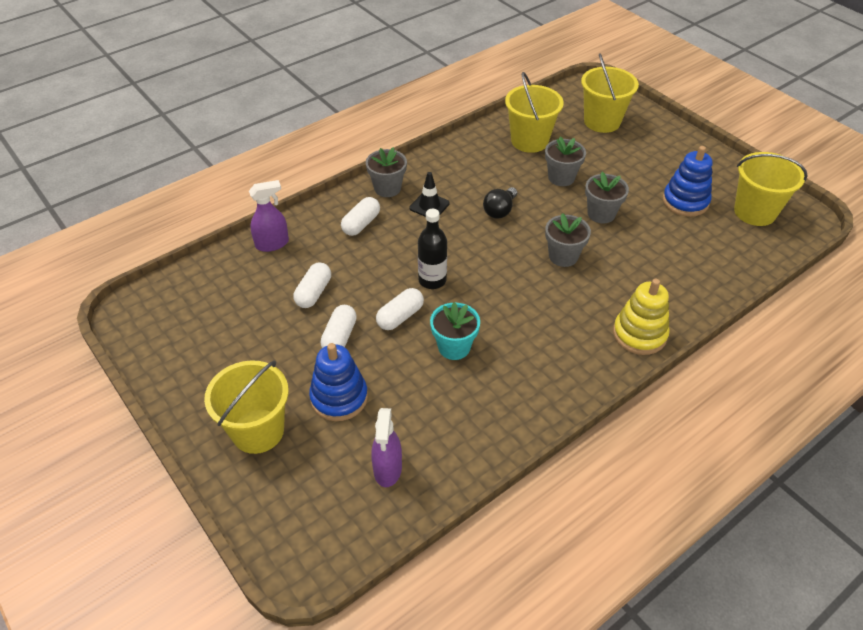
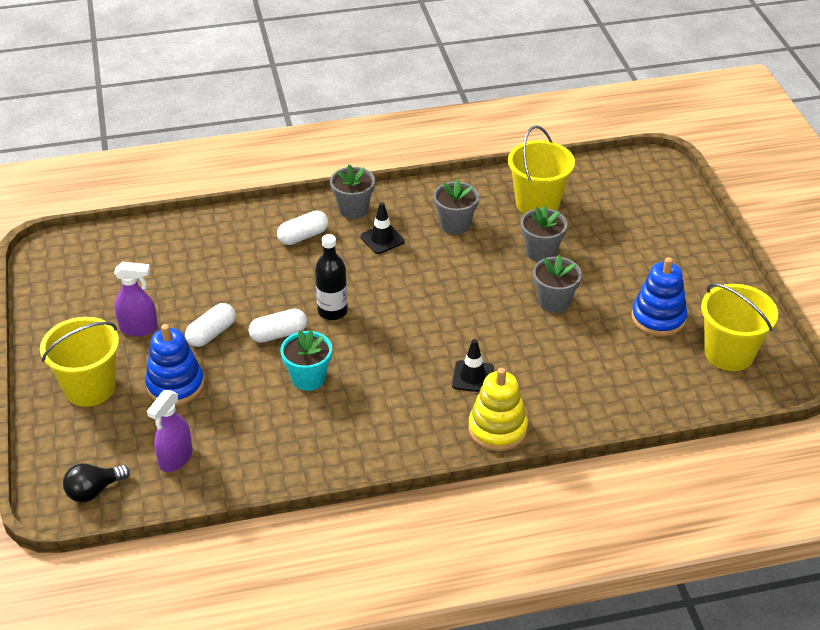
camera: 25 degrees right, 5 degrees down
(272, 244) = (208, 229): purple spray bottle -> purple spray bottle (139, 328)
(313, 293) = (215, 286): white capsule -> none
(500, 211) = (449, 266): black light bulb -> black light bulb (94, 491)
(563, 256) = (479, 331): grey flower pot -> grey flower pot (455, 224)
(587, 297) = (472, 377): none -> black traffic cone
(602, 121) = (635, 206): yellow bucket -> none

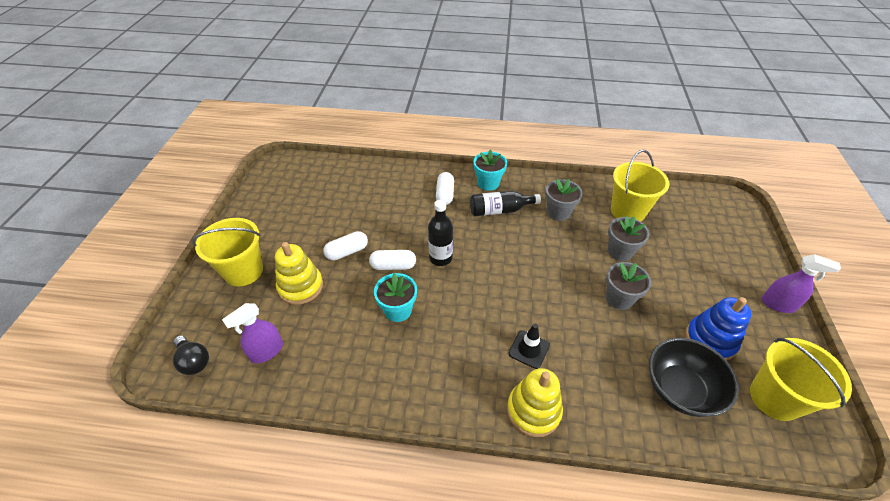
camera: 20 degrees right, 5 degrees up
(94, 491) = (194, 361): black light bulb -> black light bulb turned 120 degrees counterclockwise
(139, 328) = (301, 234): purple spray bottle -> purple spray bottle (778, 304)
(175, 385) = (301, 287): blue stacking toy -> yellow stacking toy
(303, 236) = (445, 194): white capsule -> white capsule turned 75 degrees counterclockwise
(353, 209) = (488, 183): grey flower pot -> turquoise flower pot
(382, 239) = (500, 210): black traffic cone -> black bottle
(638, 371) = (680, 389): none -> black bowl

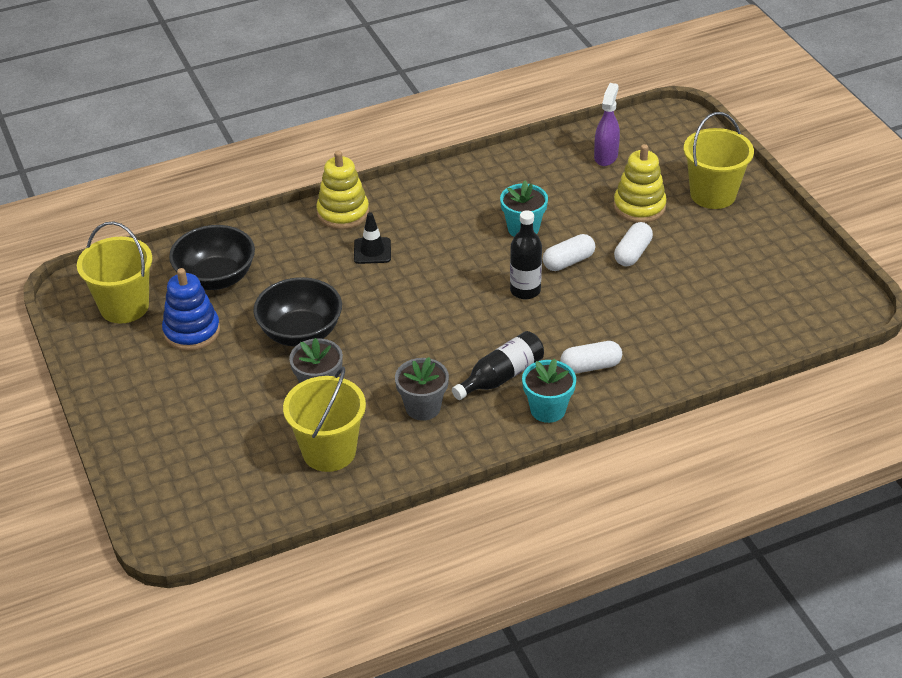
camera: 150 degrees right, 5 degrees down
(194, 361) = (656, 128): black light bulb -> none
(445, 194) = (590, 366): white capsule -> white capsule turned 75 degrees counterclockwise
(619, 298) = (300, 333): grey flower pot -> black bowl
(778, 304) = (115, 402): purple spray bottle -> none

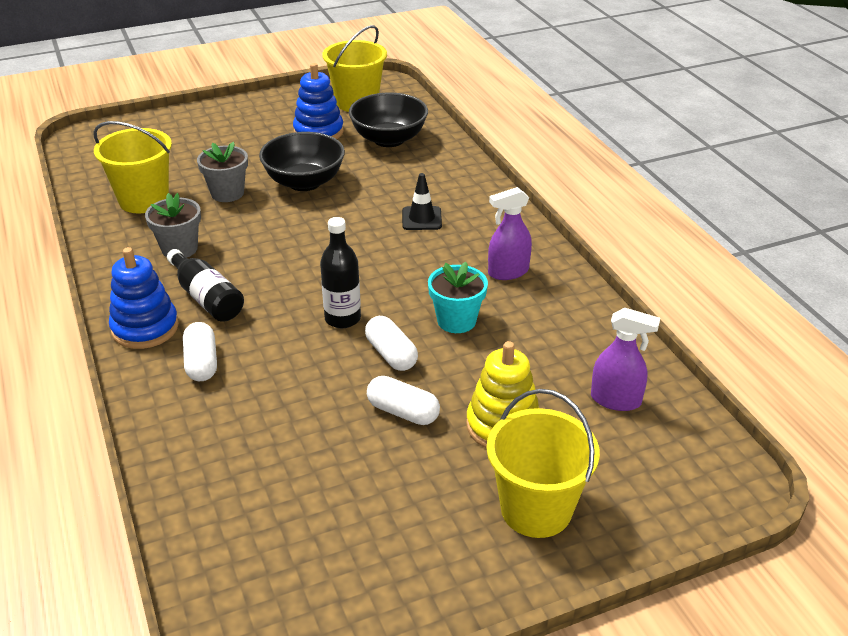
camera: 90 degrees right, 5 degrees down
(343, 213) = (485, 201): yellow stacking toy -> none
(455, 201) = (508, 272): none -> purple spray bottle
(548, 409) = (145, 328): turquoise flower pot -> blue stacking toy

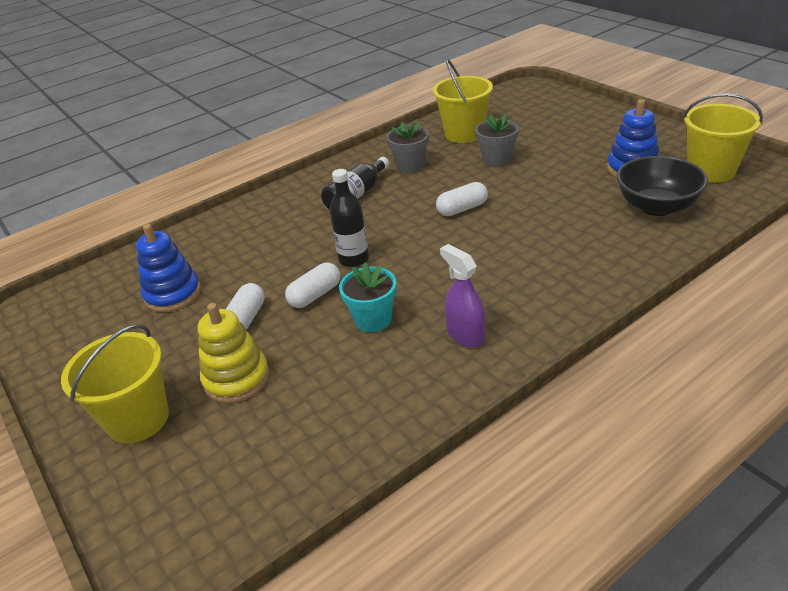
camera: 80 degrees right, 0 degrees up
(145, 328) = (314, 184): blue stacking toy -> blue stacking toy (173, 294)
(201, 363) = (283, 216): white capsule -> white capsule (462, 209)
(304, 182) = (540, 186): black bowl -> none
(421, 218) = (525, 261): black traffic cone -> none
(616, 400) = (283, 451): purple spray bottle -> none

